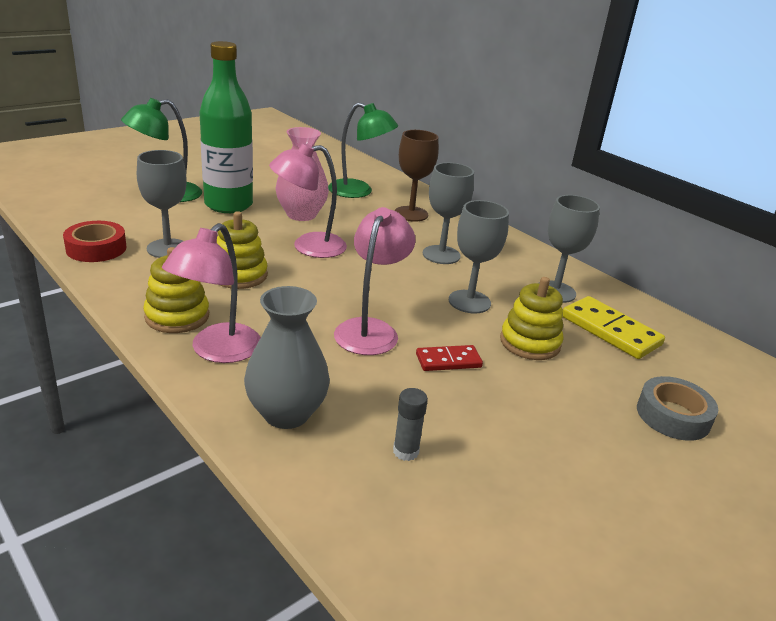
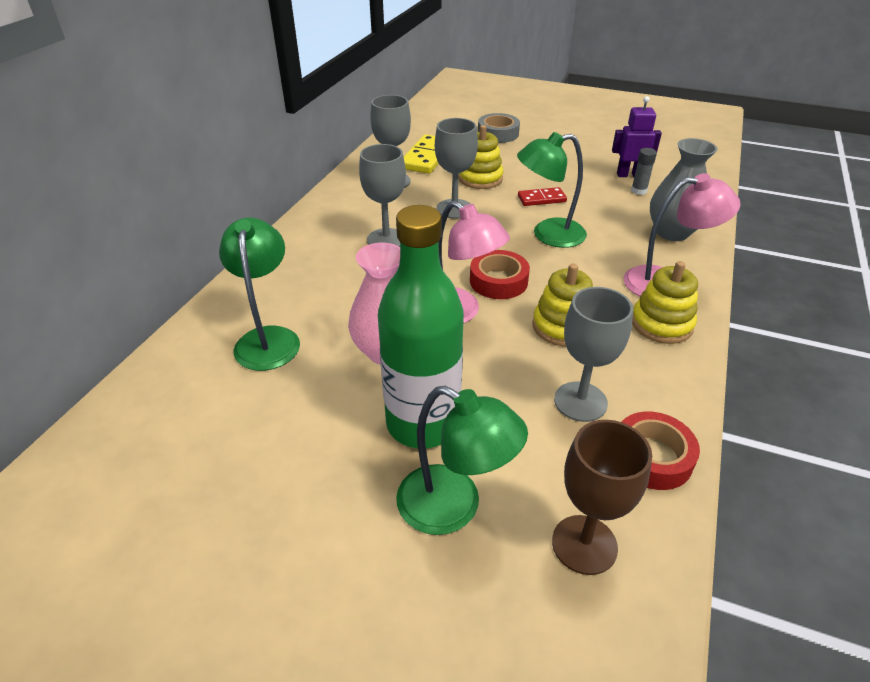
camera: 115 degrees left, 10 degrees up
(327, 275) = (498, 281): none -> red tape
(370, 329) = (548, 235): pink lamp -> green lamp
(411, 214) = (304, 281): brown goblet -> brown goblet (584, 544)
(448, 361) = (541, 199): red domino -> red domino turned 60 degrees counterclockwise
(458, 472) = (629, 175): none -> purple robot

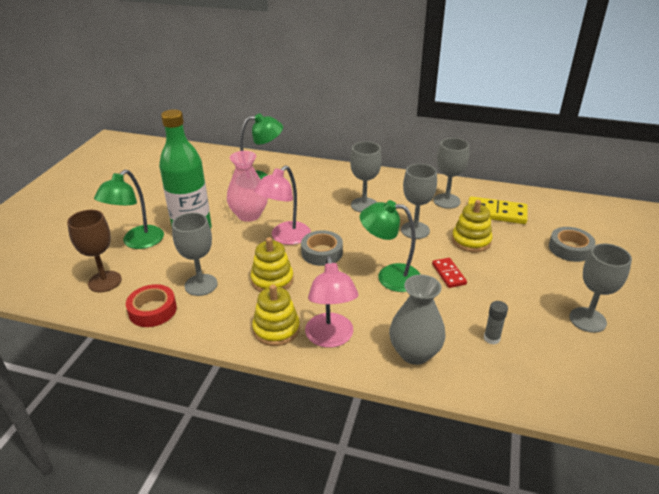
camera: 85 degrees right, 5 degrees down
(498, 281) = (322, 252): red tape -> grey tape
(548, 235) = (389, 276): green lamp -> green lamp turned 60 degrees counterclockwise
(603, 146) = (587, 320): none -> grey goblet
(629, 175) = (525, 334): purple robot -> none

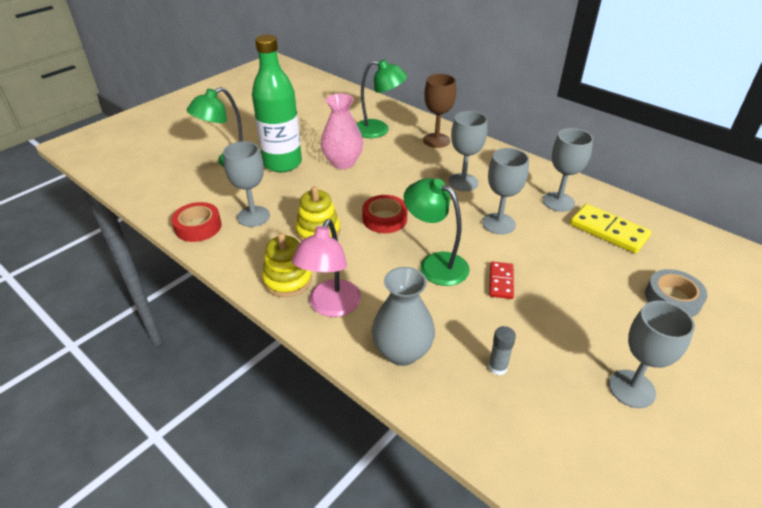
camera: 25 degrees right, 5 degrees up
(105, 281) = (180, 189): brown goblet -> brown goblet (436, 140)
(285, 238) = (360, 194): pink lamp -> none
(322, 252) = (384, 219): grey tape -> red tape
(471, 241) = (554, 253): yellow stacking toy -> none

